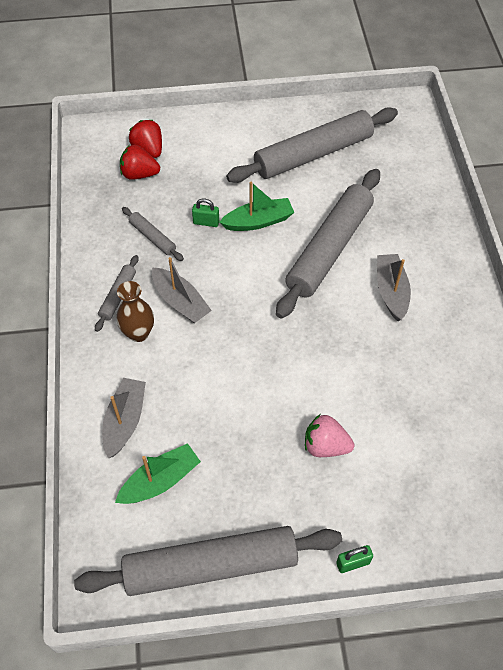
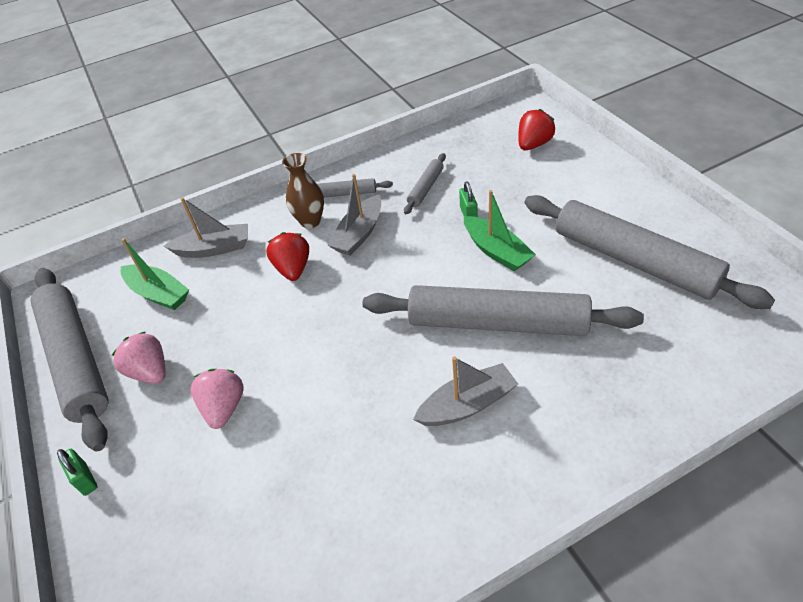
camera: 75 degrees right, 10 degrees down
(139, 174) = (497, 151): red strawberry -> red strawberry (293, 269)
(259, 499) = (150, 371): none -> pink strawberry

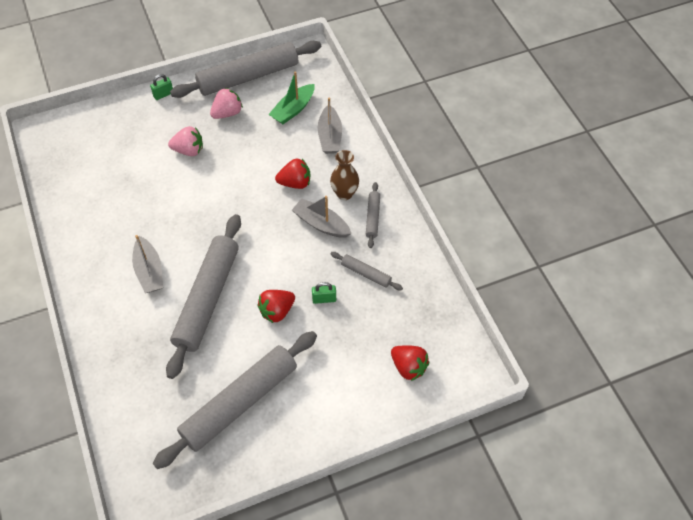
camera: 90 degrees right, 10 degrees up
(496, 251) = (277, 311): green boat -> red strawberry

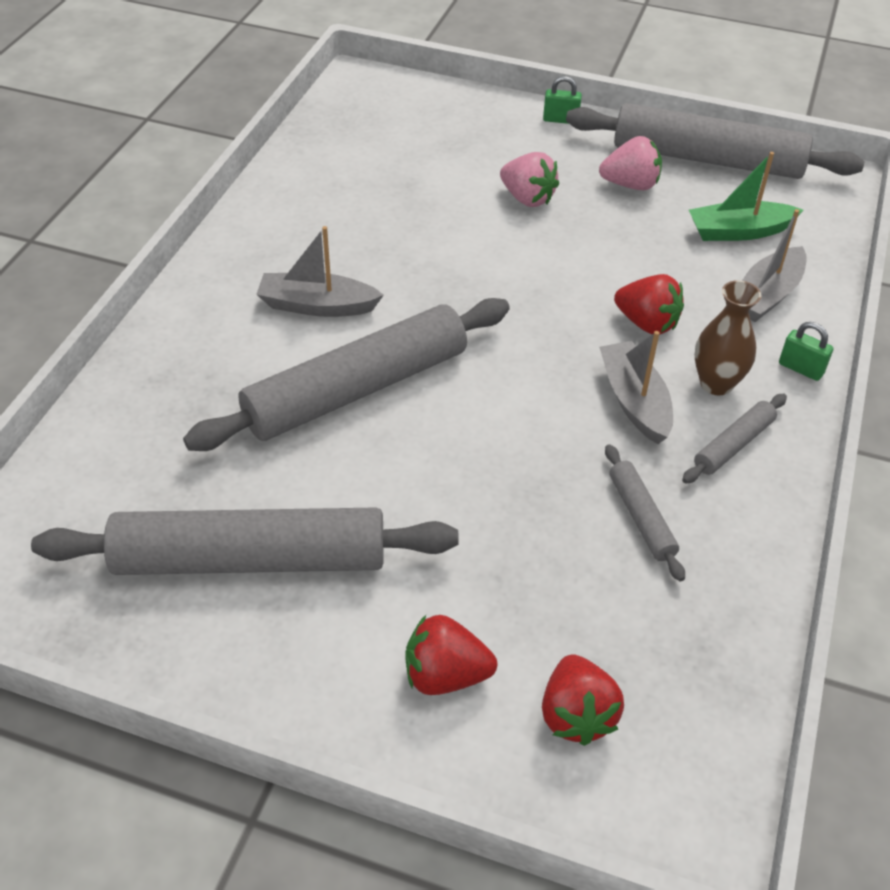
camera: 40 degrees right, 10 degrees down
(149, 271) = (317, 306): grey boat -> grey boat turned 75 degrees clockwise
(277, 311) = (440, 474): red strawberry -> red strawberry (445, 675)
(324, 299) = (532, 507): green padlock -> green padlock (800, 368)

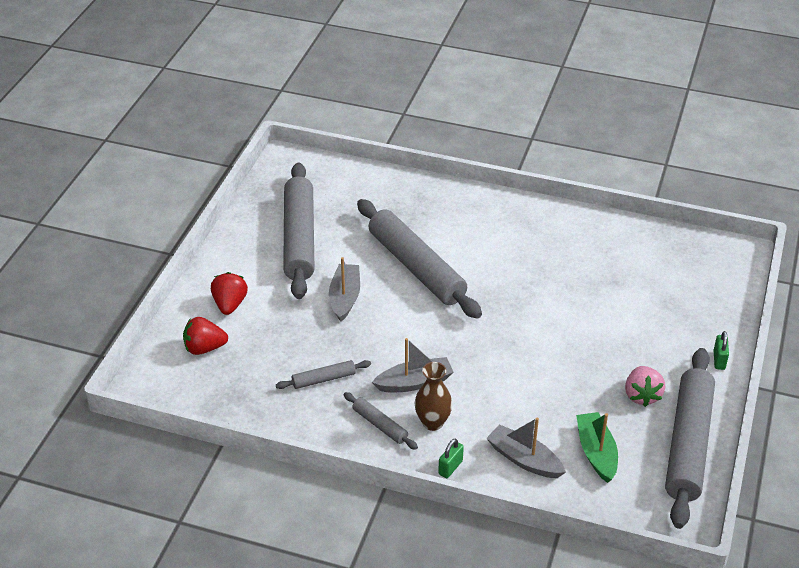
camera: 90 degrees right, 5 degrees down
(317, 306) = (485, 248): grey boat -> grey boat (345, 297)
(527, 198) = (612, 339): pink strawberry -> none
(647, 323) = (486, 393): red strawberry -> none

